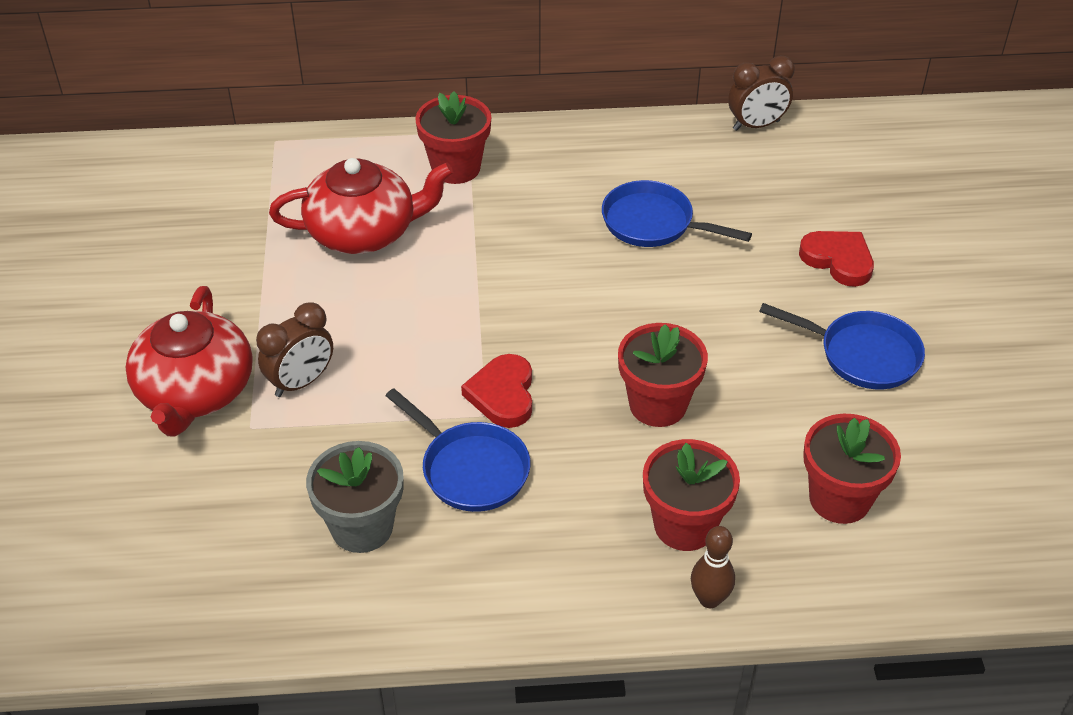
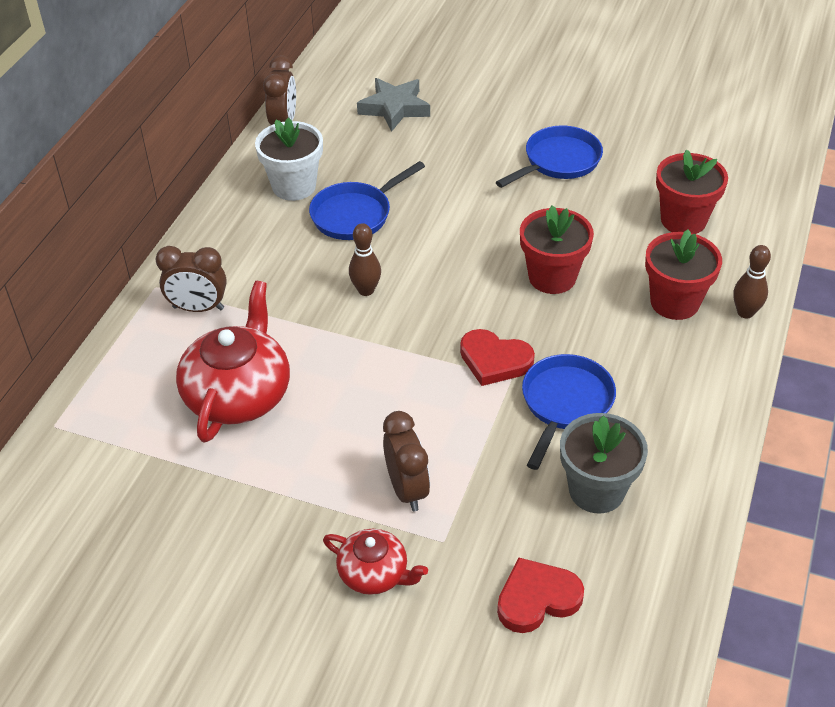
camera: 65 degrees left, 0 degrees up
(195, 392) = (374, 573): red teapot -> red teapot, size x0.56
(456, 168) = (198, 308): red flower pot -> brown clock
(470, 469) = (565, 404): blue pan -> blue pan turned 45 degrees counterclockwise
(547, 268) = (366, 290): none -> brown bowling pin
(665, 167) = (294, 186): none -> white flower pot
(838, 260) = (459, 138): red heart -> red heart (537, 598)
(848, 194) = (394, 108): none -> grey star

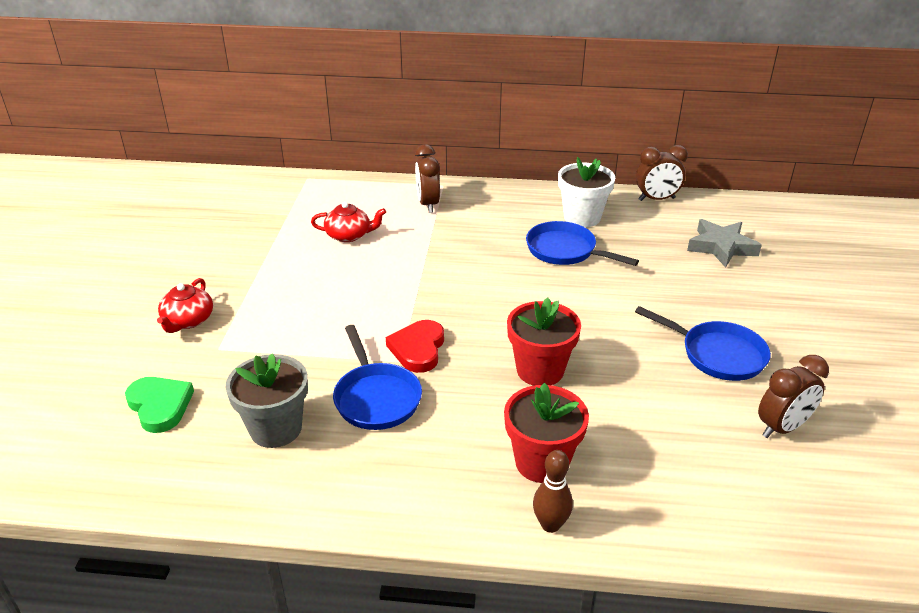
camera: 75 degrees right, 10 degrees down
(238, 394) = (349, 235): red teapot -> red teapot, size x0.56
(366, 290) = (476, 270): brown bowling pin -> none
(407, 489) = (268, 323): brown clock -> brown clock (782, 427)
(537, 598) = (160, 406): red heart -> green heart
(565, 404) = (376, 398): blue pan -> blue pan turned 60 degrees clockwise
(683, 220) = (681, 459): red flower pot -> none

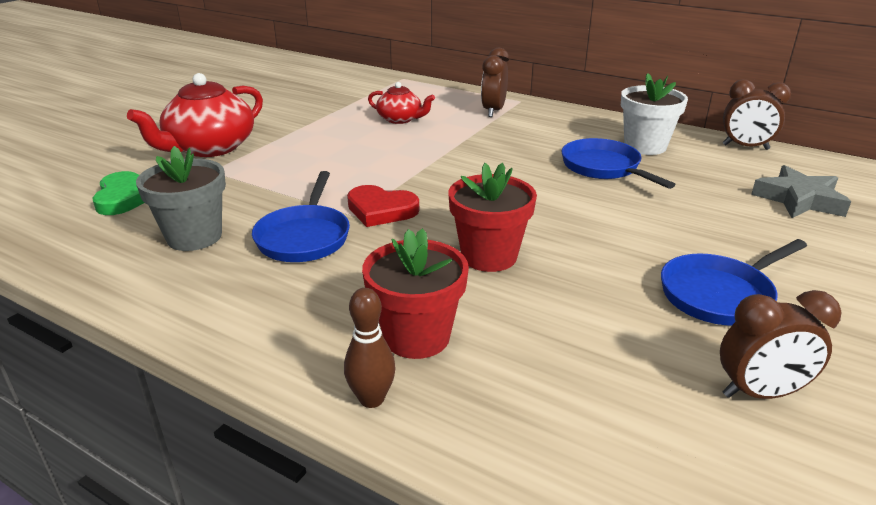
camera: 25 degrees right, 5 degrees down
(188, 321) = (210, 148): red teapot -> red teapot, size x1.79
(418, 349) = (381, 210): red heart -> red heart turned 105 degrees counterclockwise
(717, 354) = (720, 294): blue pan -> blue pan turned 90 degrees clockwise

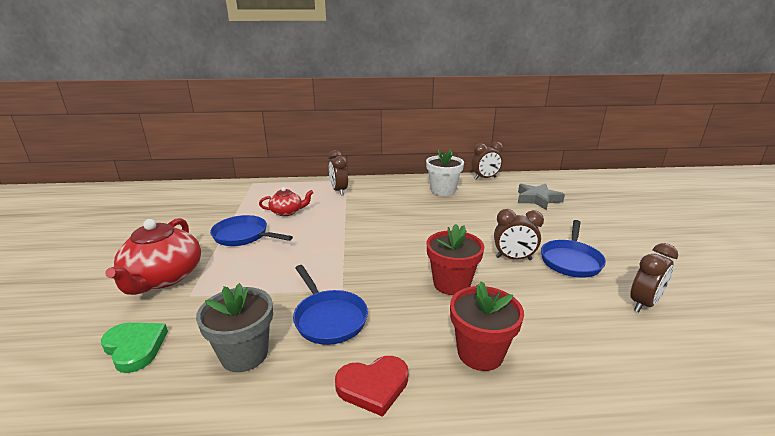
camera: 35 degrees left, 5 degrees down
(371, 399) = (509, 407): brown bowling pin -> none
(381, 210) = (354, 279): red heart -> red heart (373, 386)
(604, 168) = (439, 209): blue pan -> blue pan (244, 236)
(625, 260) = (513, 258): none -> brown clock

